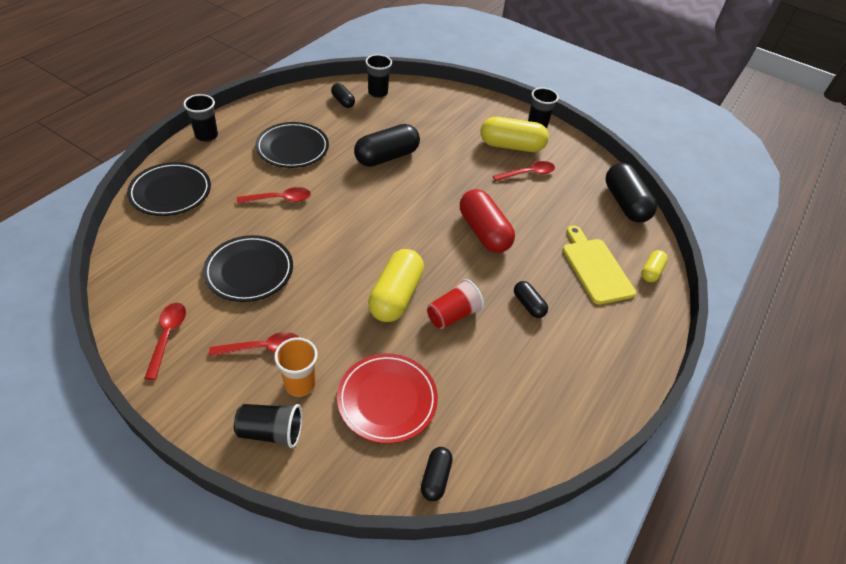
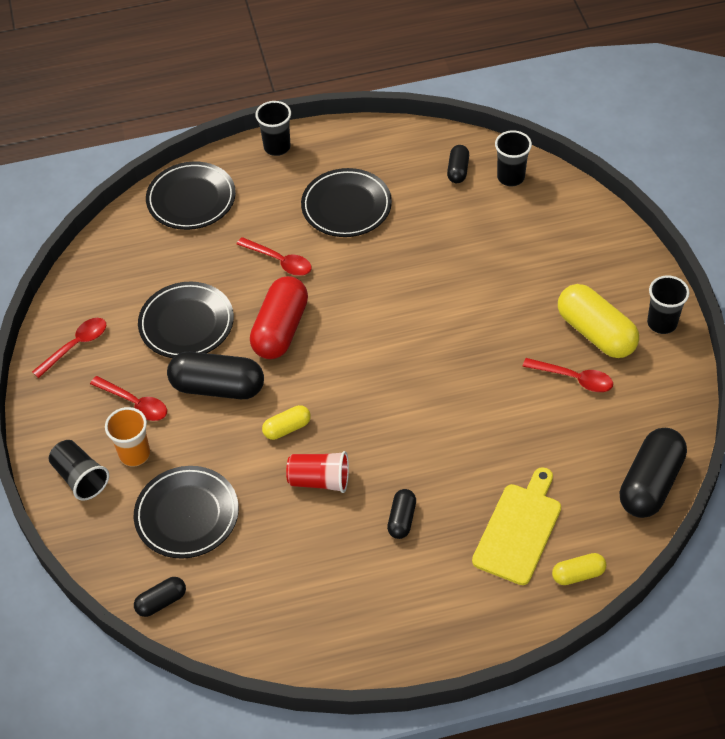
camera: 50 degrees right, 5 degrees up
(386, 157) = (434, 269): black capsule -> black capsule (218, 387)
(387, 400) = (187, 515): red plate -> black plate
(395, 296) = (287, 428): yellow capsule -> yellow capsule, size x0.52
(483, 232) = (443, 416): red capsule -> red capsule (280, 329)

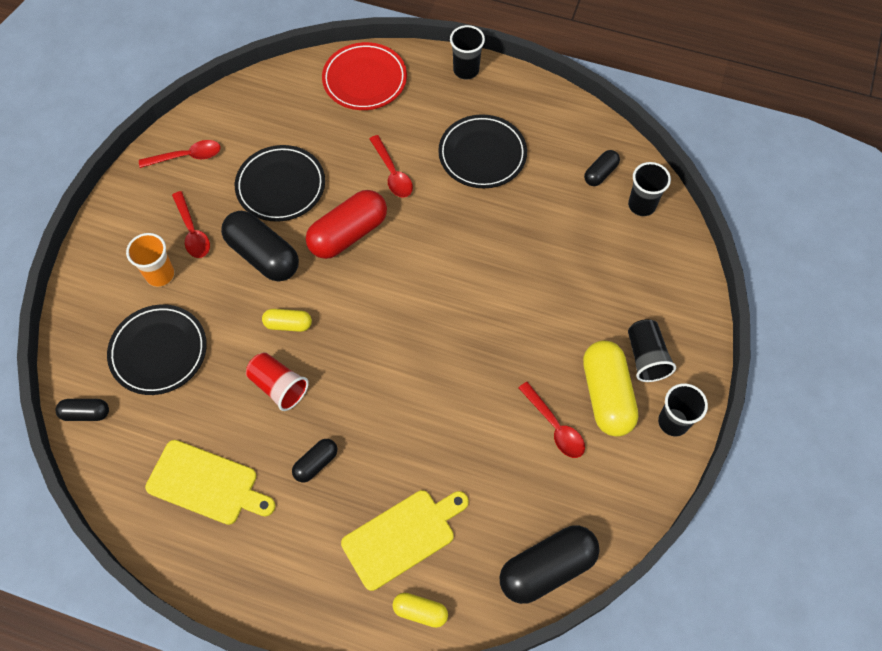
camera: 30 degrees right, 10 degrees up
(80, 477) = (108, 270): black cup -> black cup (646, 357)
(191, 199) = (364, 80): black plate -> red plate
(320, 590) = (206, 484): none -> yellow cutting board

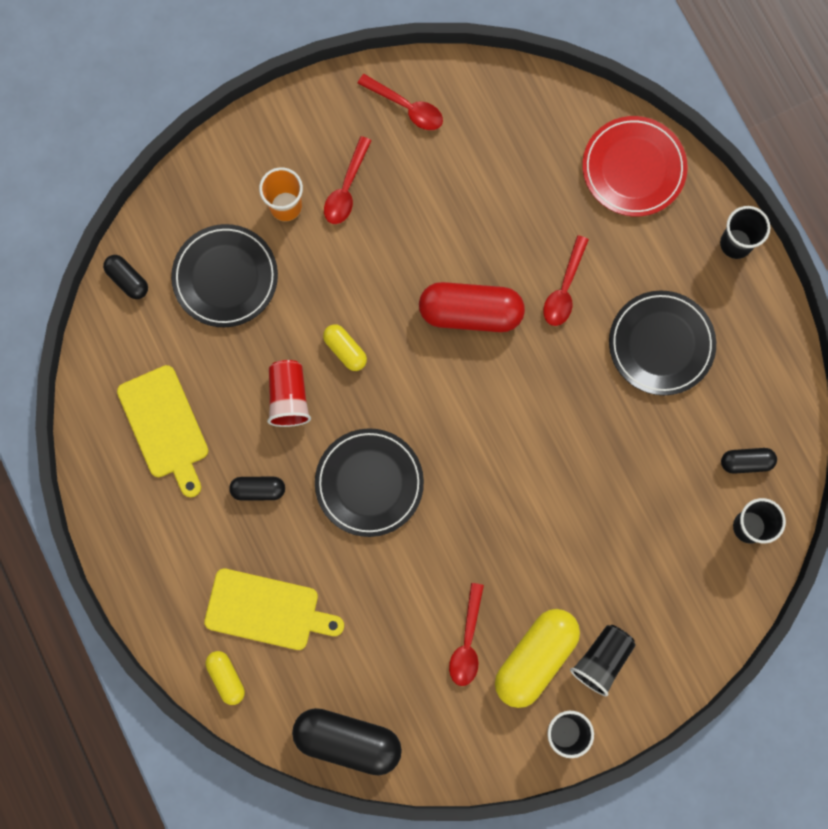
camera: 45 degrees right, 15 degrees up
(263, 255) = (383, 266): black capsule -> none
(281, 186) = (458, 212): black plate -> black plate (369, 483)

